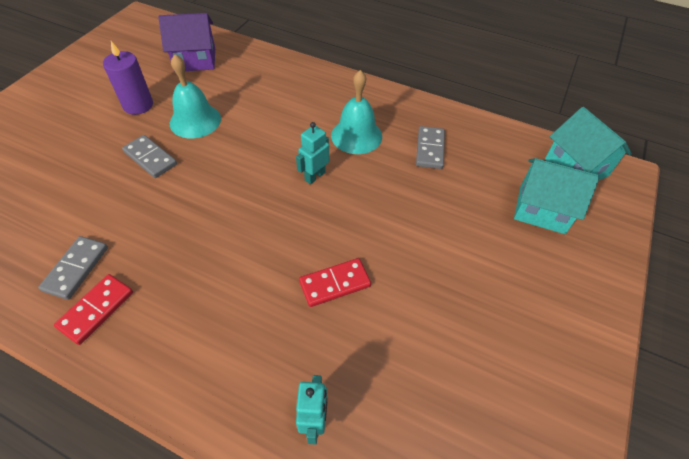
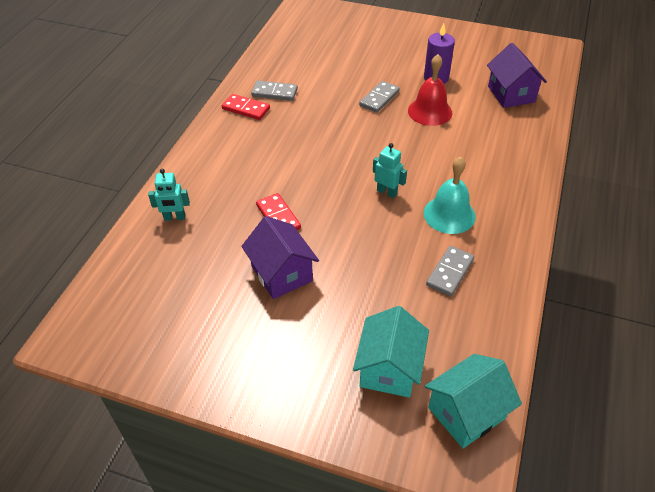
camera: 85 degrees right, 5 degrees down
(195, 121) = (430, 111): turquoise bell -> red bell
(427, 287) = (281, 273): none -> purple house
(430, 149) = (449, 272): grey domino -> grey domino turned 60 degrees counterclockwise

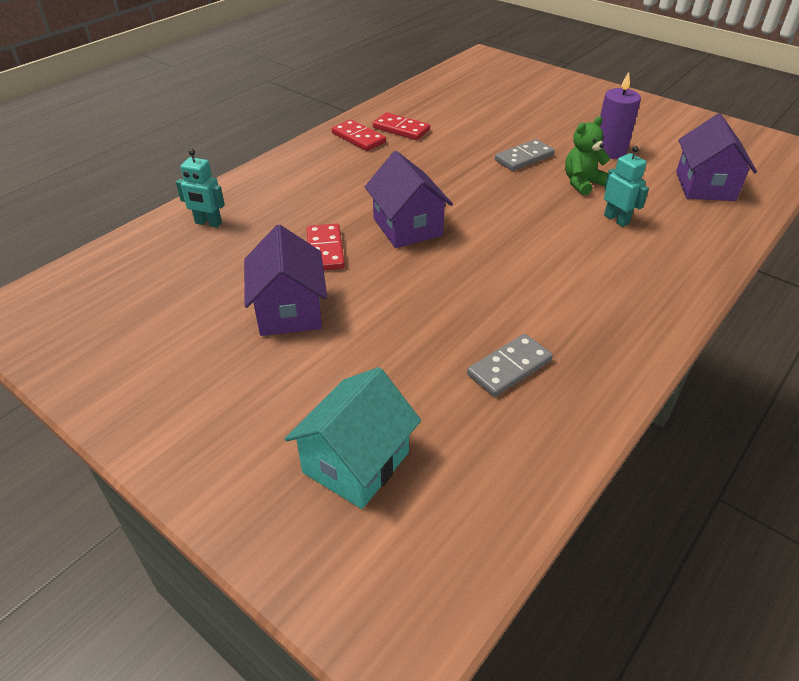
camera: 20 degrees right, 5 degrees down
(274, 92) = (401, 129): grey domino -> red domino
(327, 181) = (407, 227): none -> purple house
(387, 192) = (476, 255): turquoise robot -> turquoise robot (616, 219)
(430, 111) = (582, 183): red bell -> green teddy bear
(449, 214) = (546, 299): turquoise bell -> none
(466, 413) = (432, 558): turquoise house -> none

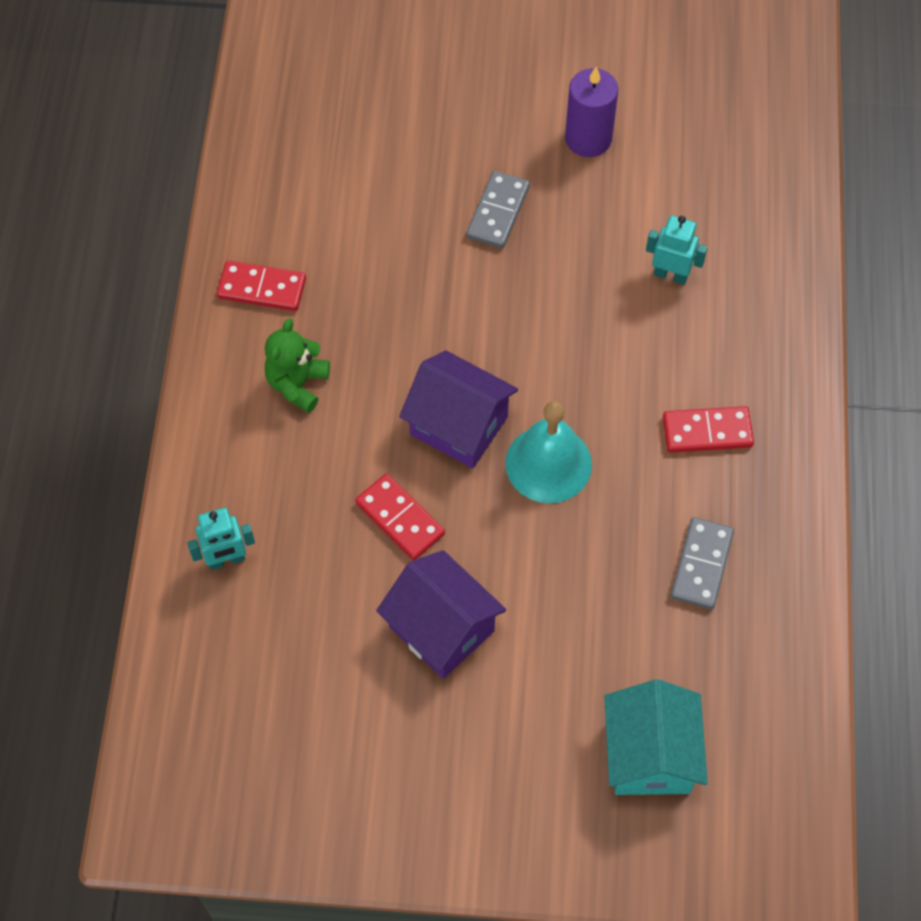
camera: 35 degrees left, 20 degrees up
(401, 129) = (301, 236): red domino -> red domino (707, 431)
(447, 267) = (548, 463): none -> turquoise bell
(582, 183) = (595, 225): green teddy bear -> green teddy bear (297, 384)
(705, 186) = (730, 153): purple house -> none

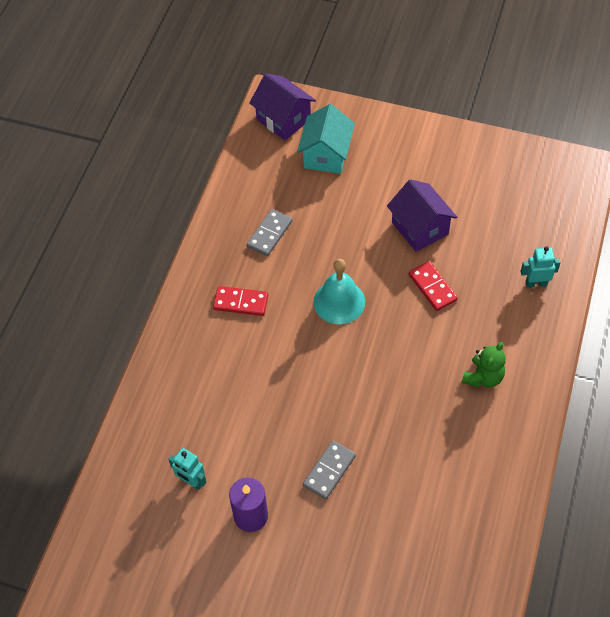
camera: 165 degrees left, 5 degrees down
(262, 288) = (499, 446): red domino -> none
(459, 425) = (387, 333): purple house -> purple house (283, 119)
(670, 275) = (228, 403): turquoise robot -> turquoise robot (191, 481)

